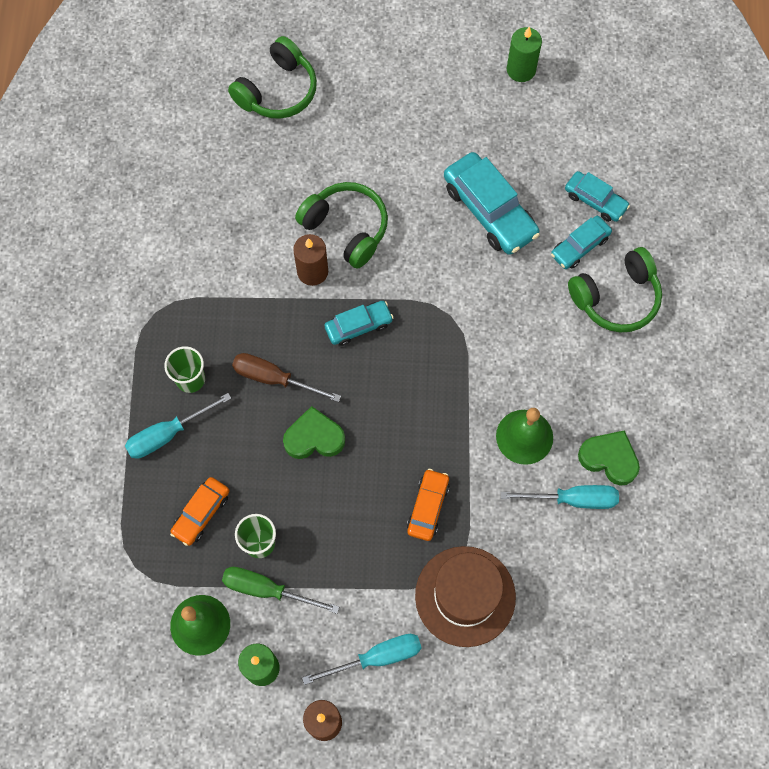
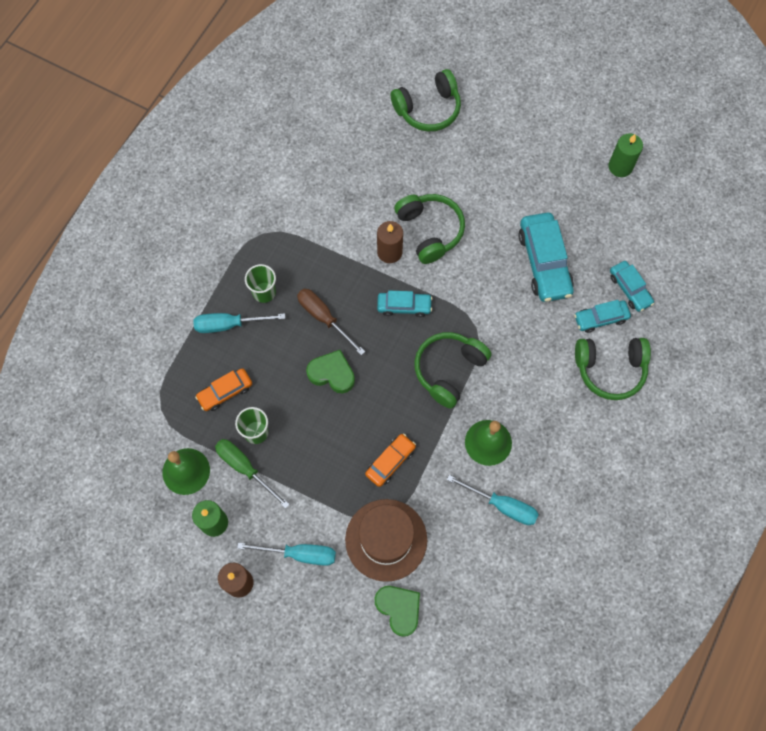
camera: 25 degrees right, 0 degrees up
(443, 376) = (449, 370): none -> green headphones
(609, 459) = (545, 488): green heart -> green heart (399, 609)

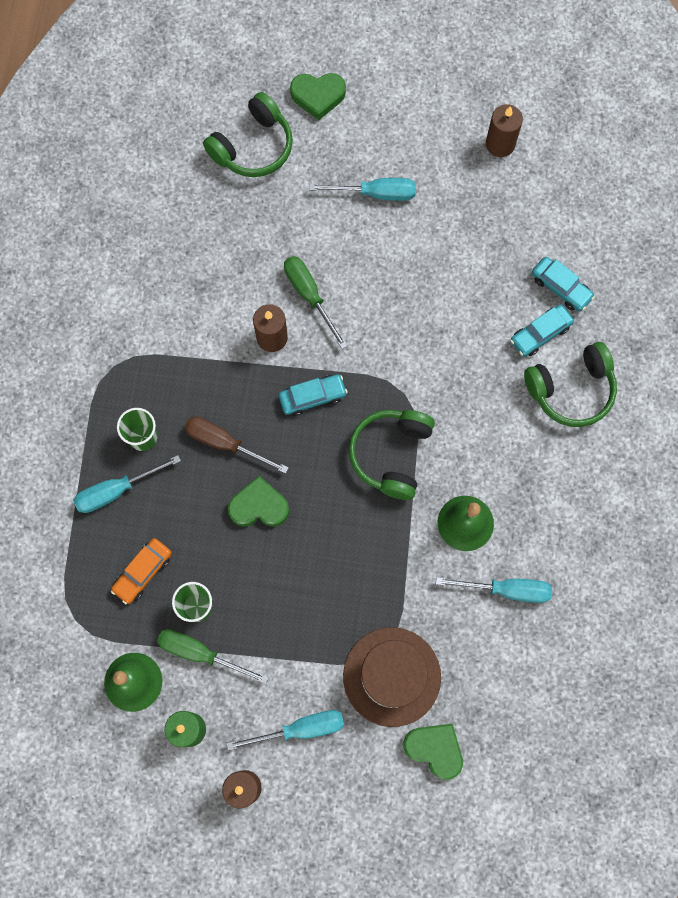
camera: 20 degrees left, 5 degrees up
(390, 462) = (364, 585): orange car -> none
(430, 231) = (309, 296): green headphones -> green screwdriver
(491, 88) = (318, 96): none -> green heart
(509, 172) = (376, 193): none -> turquoise screwdriver
(544, 262) = (454, 289): turquoise car -> none
(620, 167) = (500, 144): green candle -> brown candle

